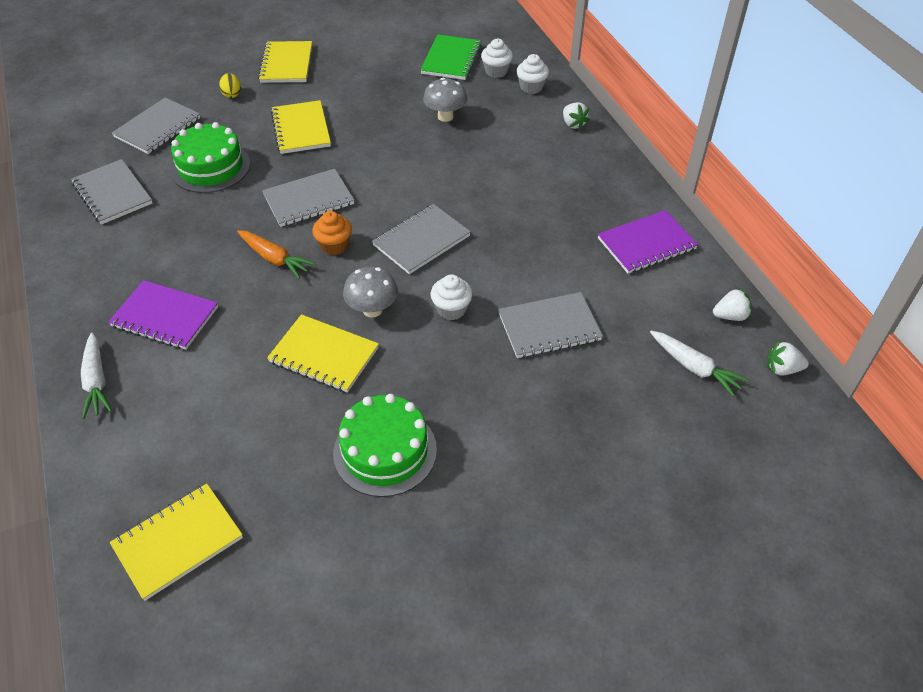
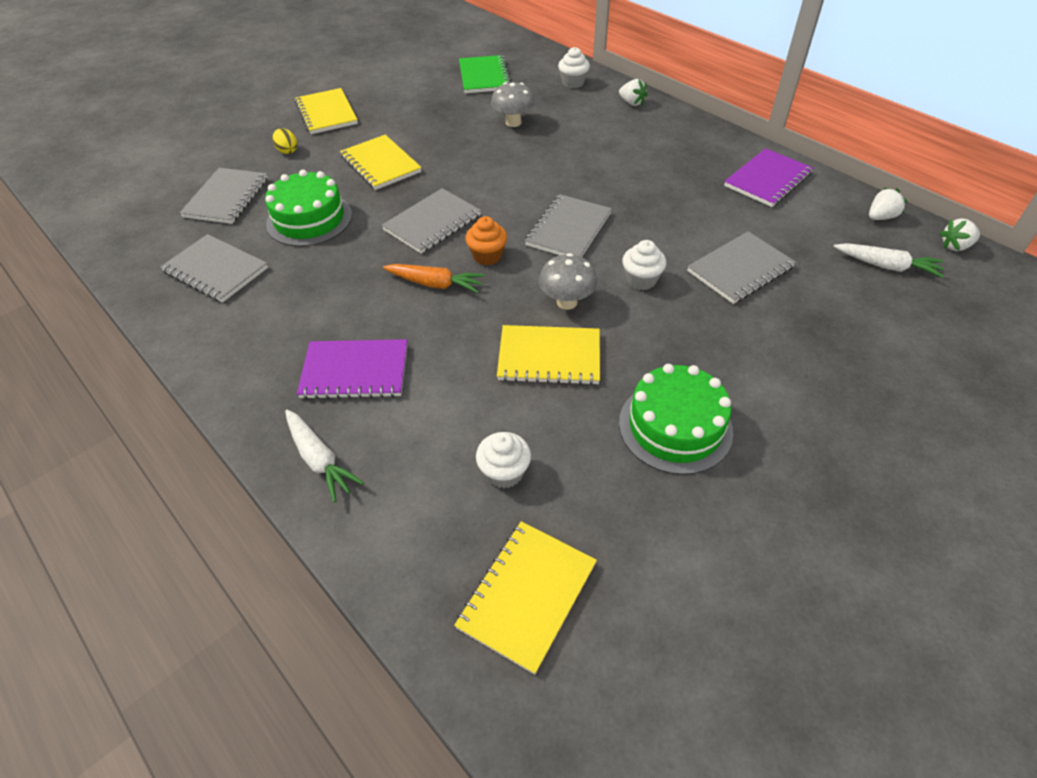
camera: 20 degrees left, 0 degrees up
(496, 71) = (532, 77): white cupcake -> white cupcake (504, 472)

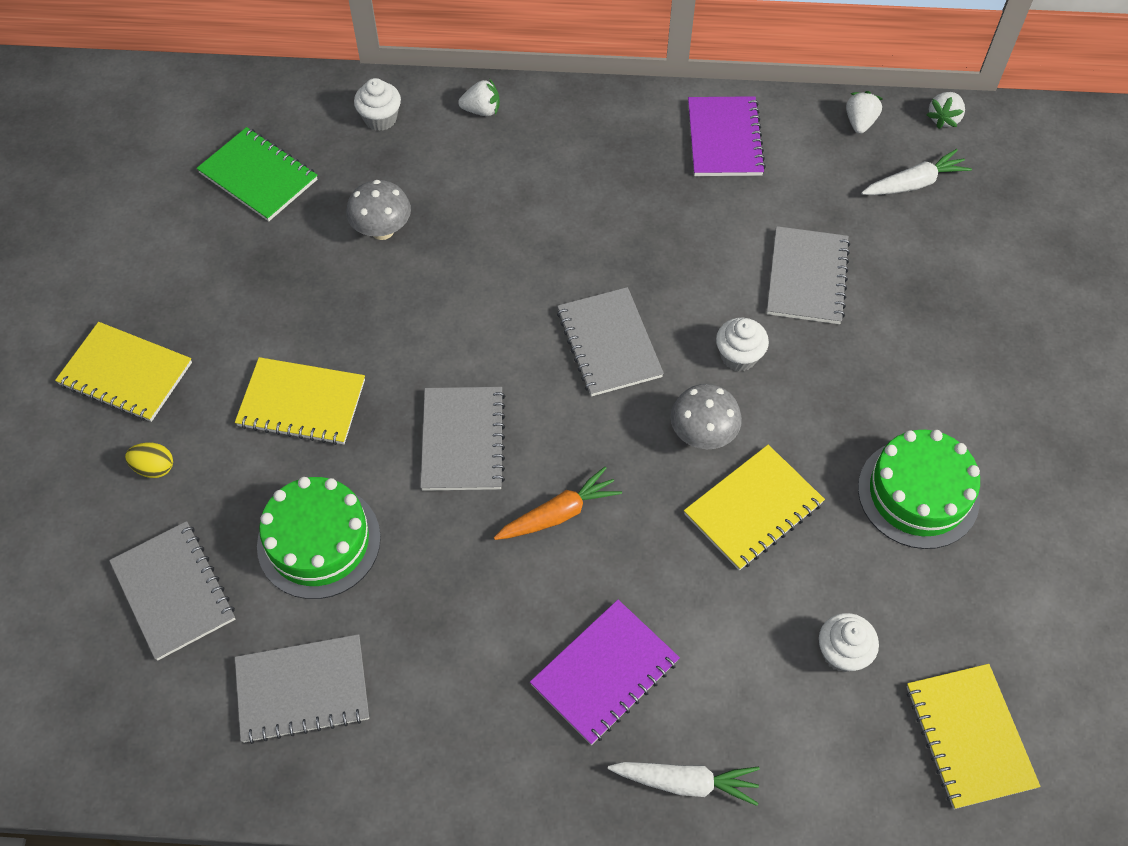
camera: 45 degrees left, 10 degrees up
(487, 256) = (569, 439): orange cupcake -> none

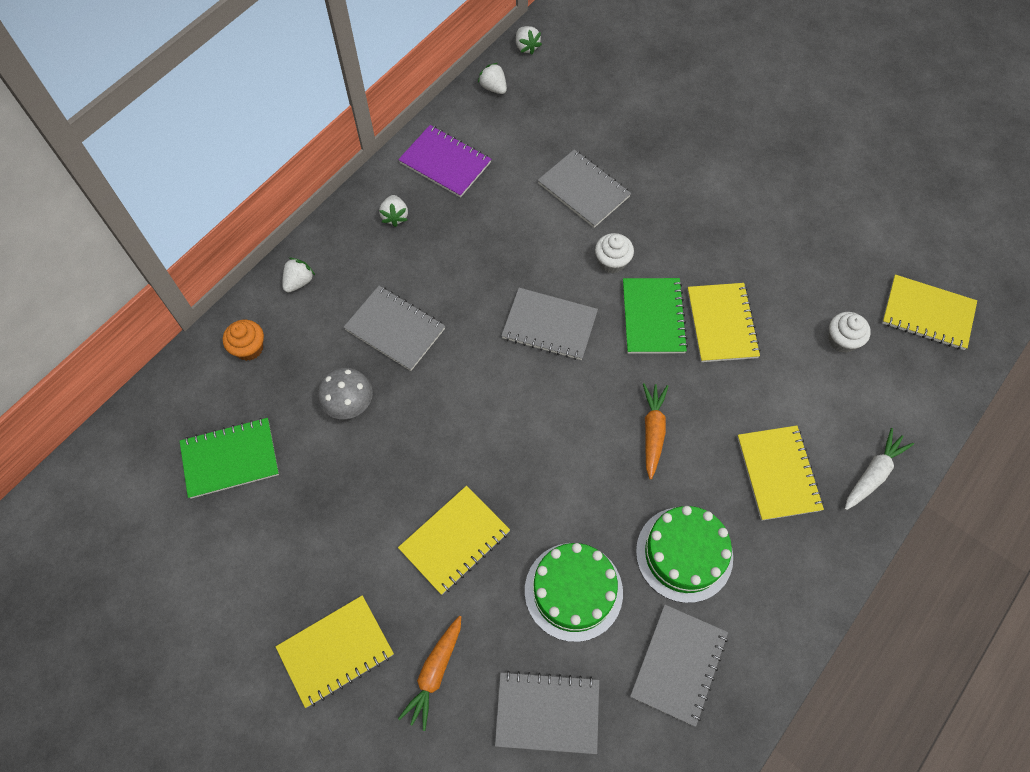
camera: 55 degrees left, 5 degrees up
(154, 468) = (434, 673): yellow egg -> orange carrot
(380, 119) = (249, 348): white cupcake -> orange cupcake
(462, 440) = (559, 455): grey notebook -> grey notebook (395, 329)
(604, 673) = (778, 473): purple notebook -> yellow notebook
(621, 137) = (395, 216): none -> white strawberry
(702, 435) = (653, 317): grey mushroom -> green notebook
(914, 183) = (560, 93): white carrot -> none
(918, 493) = (768, 235): green cake -> green cake (684, 554)

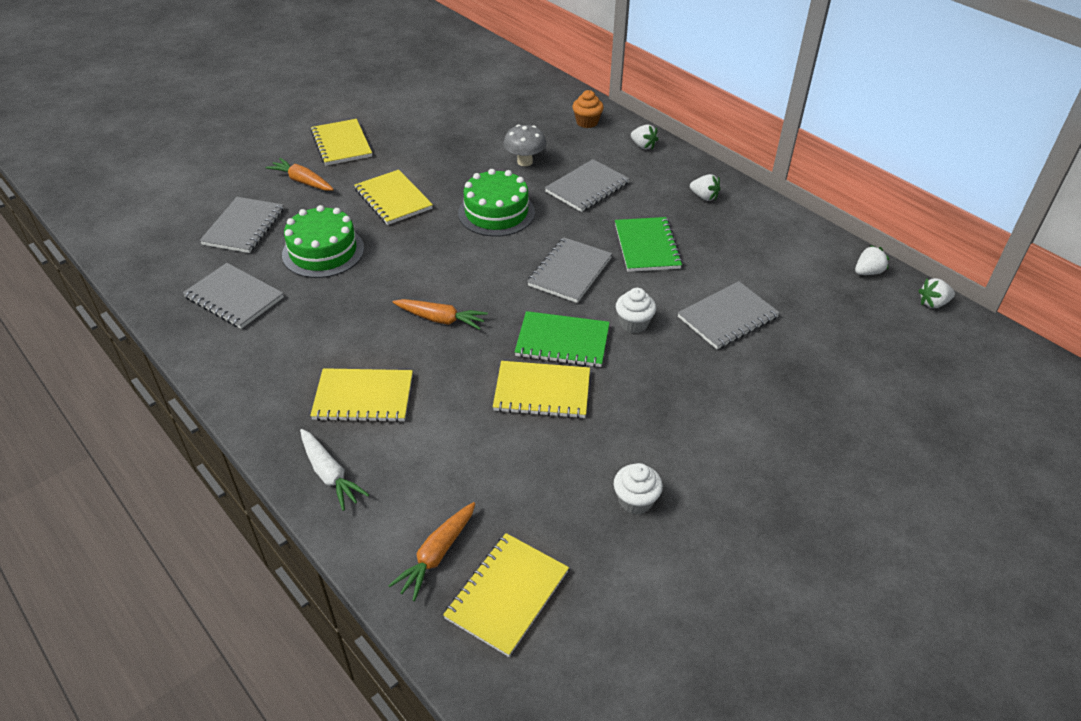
camera: 100 degrees right, 20 degrees down
(230, 459) = (499, 112): green notebook -> green notebook (647, 246)
(395, 216) = (704, 197): white strawberry -> white strawberry turned 150 degrees counterclockwise
(445, 163) = (765, 230): purple notebook -> none
(684, 554) = (320, 318): green cake -> green cake (496, 212)
(842, 340) = (494, 492): white cupcake -> white cupcake (635, 500)
(915, 368) = (437, 555): none -> orange carrot

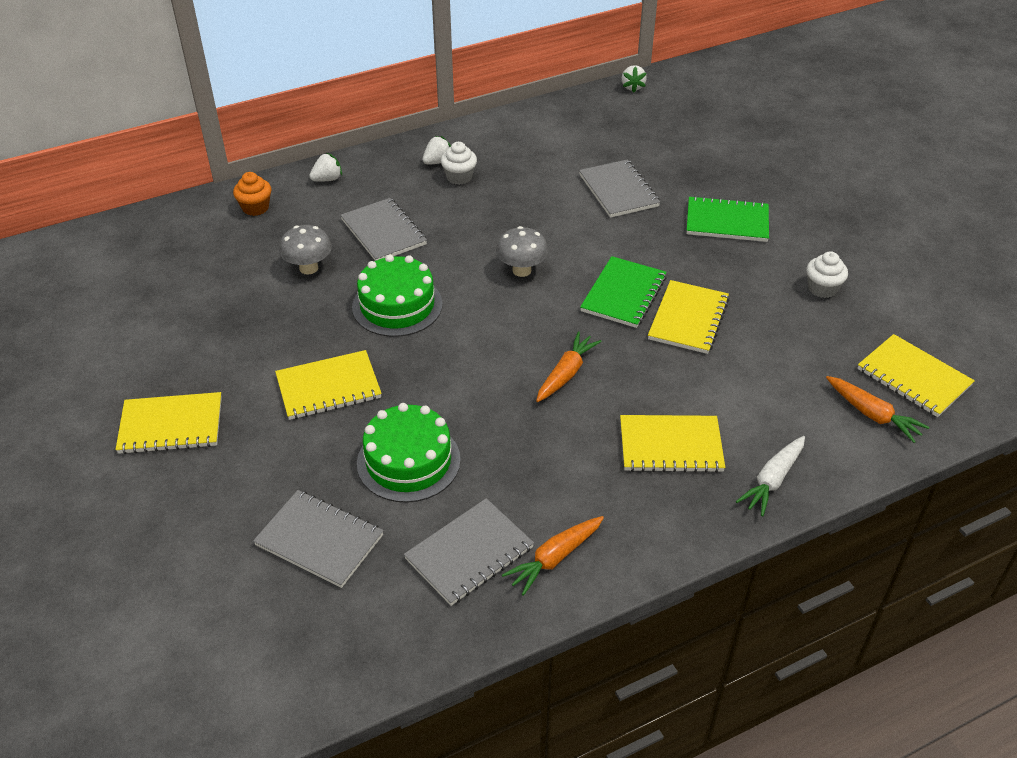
camera: 75 degrees left, 0 degrees up
(302, 181) = (242, 472): orange carrot -> orange carrot (555, 558)
(330, 474) = (772, 480): white carrot -> white carrot turned 150 degrees clockwise
(363, 397) = (670, 446): yellow notebook -> yellow notebook turned 75 degrees clockwise
(570, 272) = (521, 270): grey notebook -> grey mushroom
(634, 323) = (611, 245): white cupcake -> white cupcake (459, 177)
(647, 246) = (501, 214): green notebook -> green notebook (727, 222)
(868, 272) = (584, 105): white strawberry -> none

